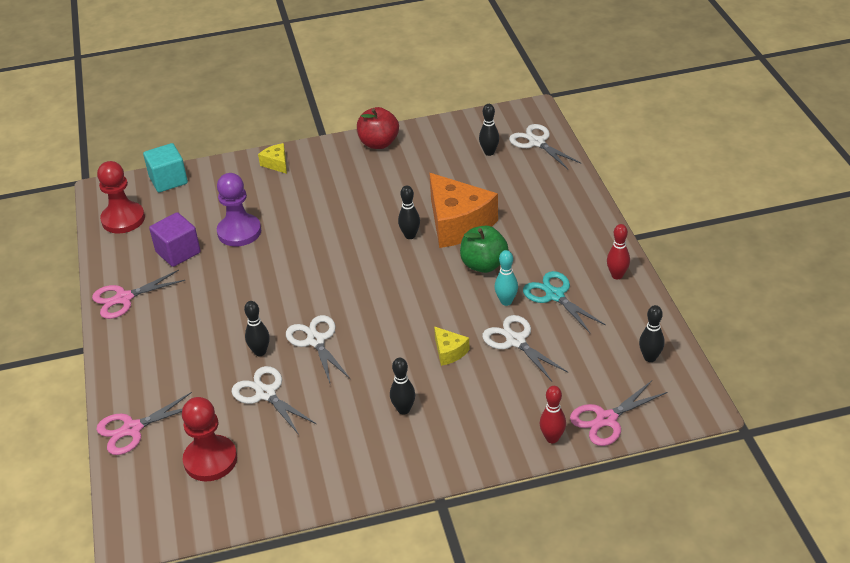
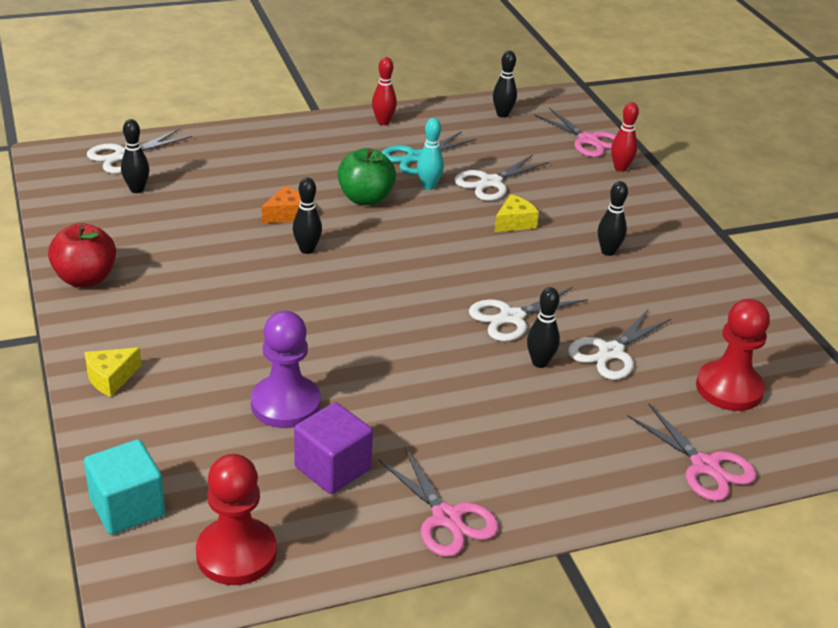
camera: 100 degrees left, 5 degrees down
(458, 224) = (286, 214): orange cheese -> orange cheese, size x0.45

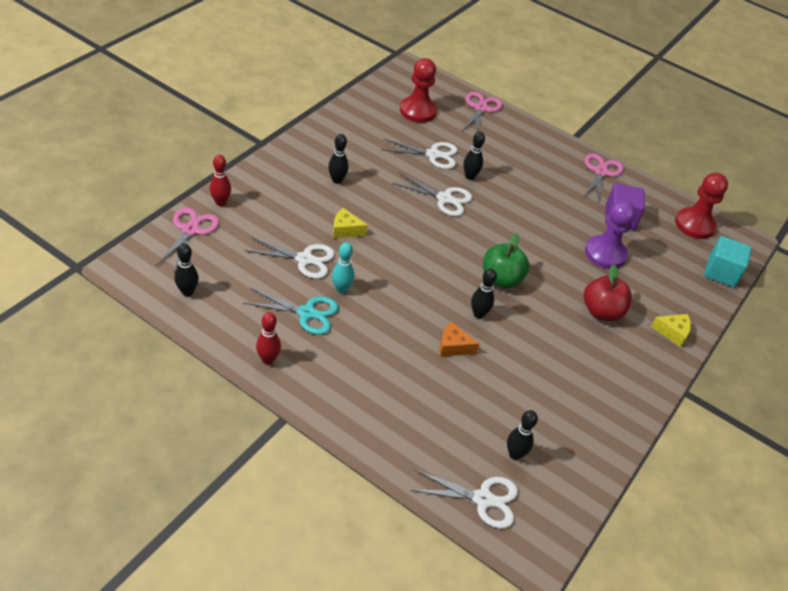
camera: 130 degrees left, 10 degrees up
(85, 278) = (625, 406): red apple -> red apple (601, 312)
(365, 198) = (391, 315): green apple -> green apple (501, 279)

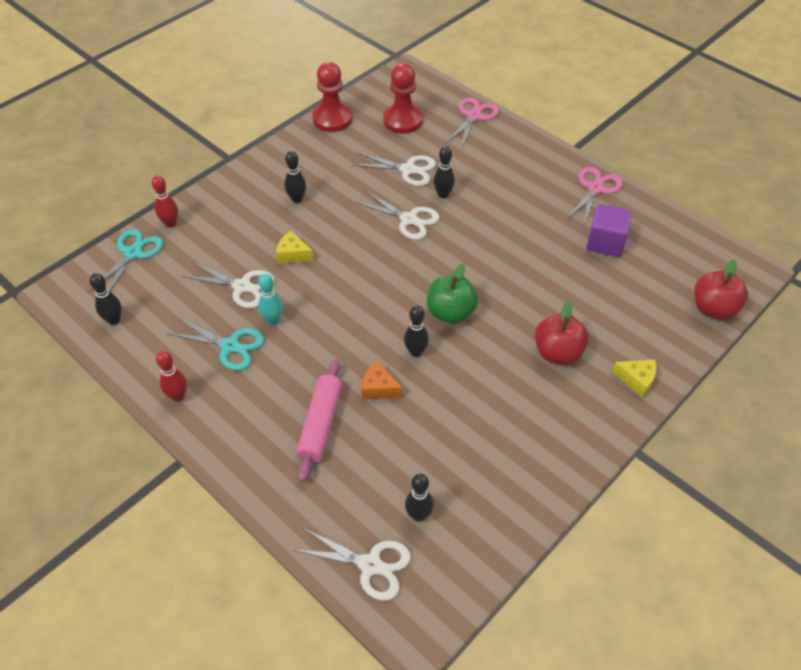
camera: 15 degrees right, 5 degrees up
(190, 230) = (133, 253): pink scissors -> turquoise scissors
(408, 380) = (321, 424): none -> pink rolling pin
(605, 254) = (578, 284): purple pawn -> none
(694, 225) = (694, 251): red pawn -> red pawn (332, 119)
(721, 272) = (713, 309): turquoise cube -> red apple

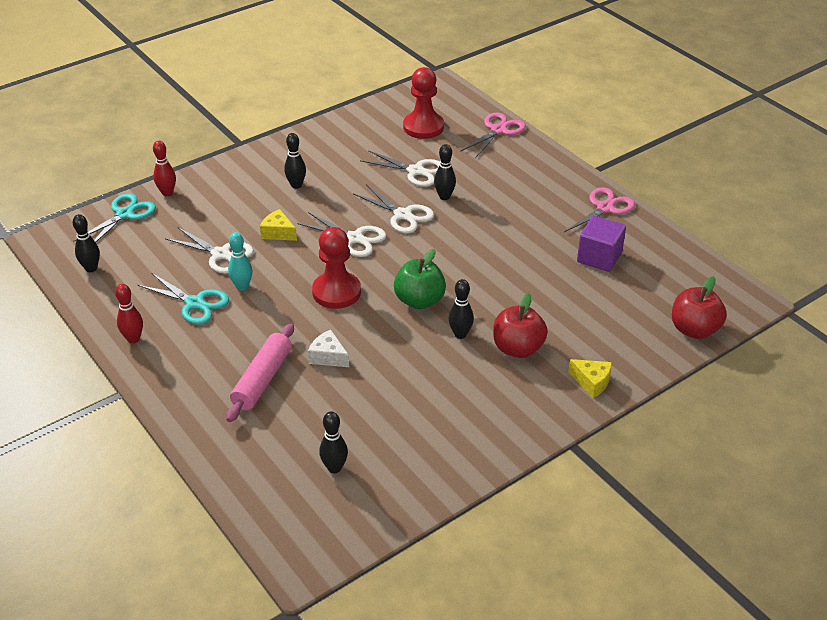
camera: 10 degrees right, 10 degrees down
(332, 119) = (352, 119): red pawn -> red pawn (336, 292)
(370, 565) = (275, 502): white scissors -> white scissors (354, 238)
(379, 388) = (328, 357): orange cheese -> white cheese
(416, 352) = (374, 330): black bowling pin -> black bowling pin (460, 334)

